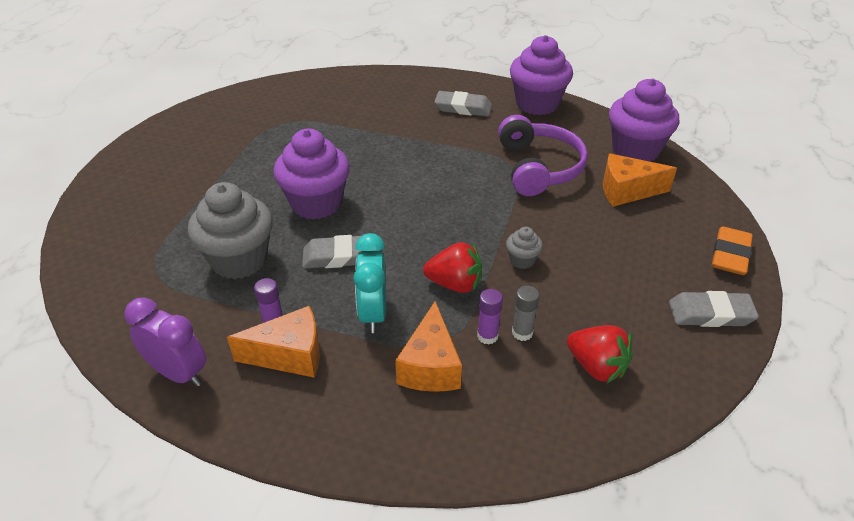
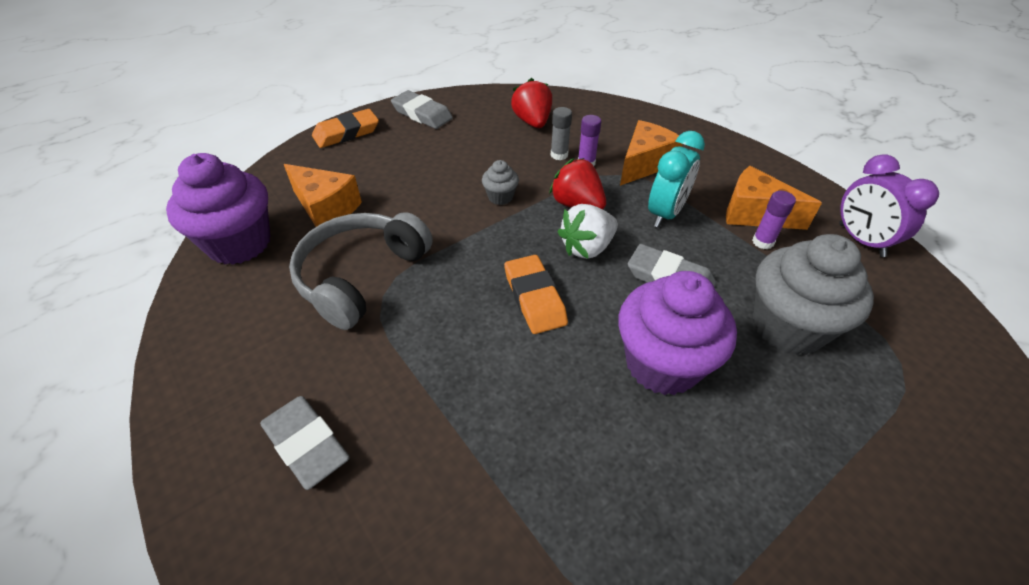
camera: 145 degrees left, 5 degrees up
(415, 251) = (587, 248): none -> white strawberry
(421, 203) = (534, 298): none -> orange eraser
(537, 104) = (206, 382): purple cupcake -> none
(539, 167) = (360, 276): purple headphones -> grey headphones

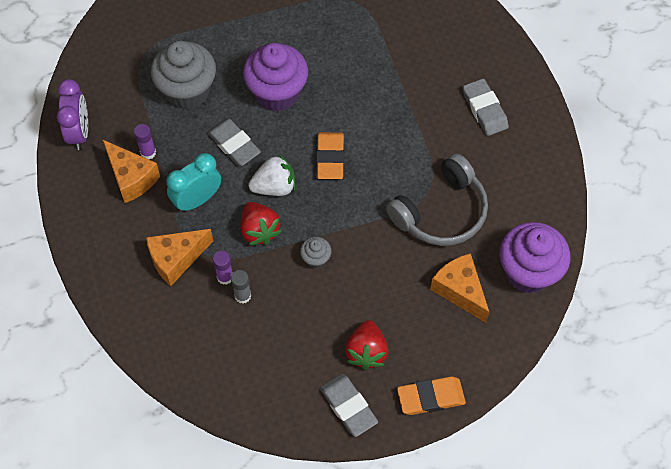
camera: 160 degrees left, 15 degrees up
(532, 122) = (243, 355): red strawberry -> red strawberry (366, 352)

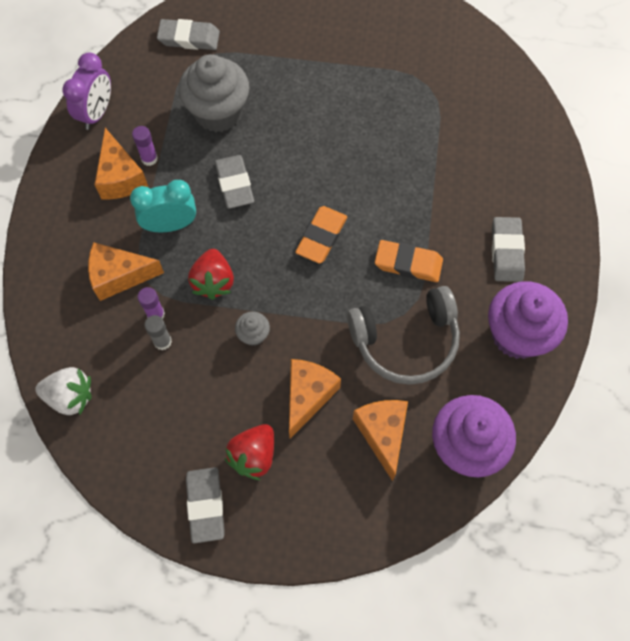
camera: 25 degrees right, 5 degrees up
(126, 37) = (189, 38): none -> grey eraser
(274, 187) = (251, 243): white strawberry -> white strawberry (70, 396)
(277, 93) = (303, 149): purple cupcake -> purple cupcake (517, 334)
(385, 287) = (308, 396): none -> orange cheese
(430, 397) = (294, 535): orange eraser -> orange eraser (408, 263)

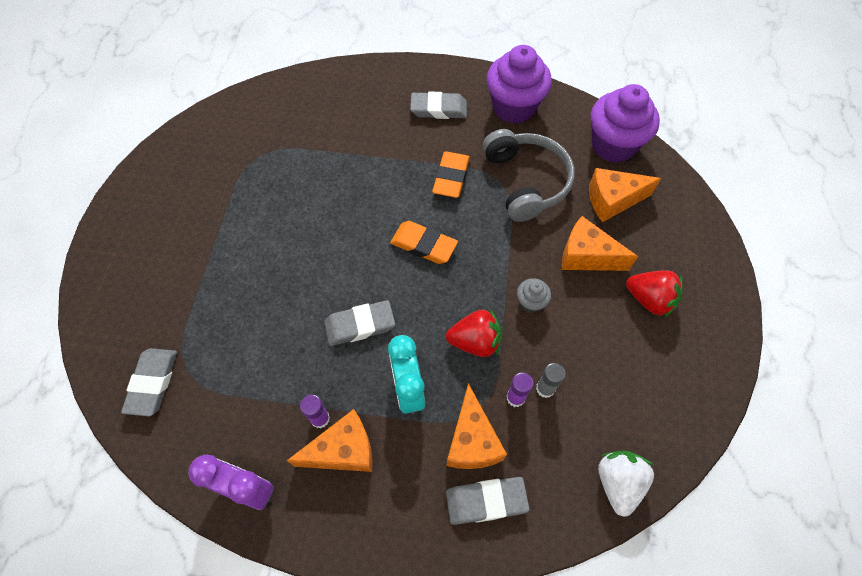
camera: 90 degrees left, 5 degrees down
(205, 505) = (703, 339): grey eraser -> grey eraser (486, 501)
(218, 113) = (266, 345): grey cupcake -> none

